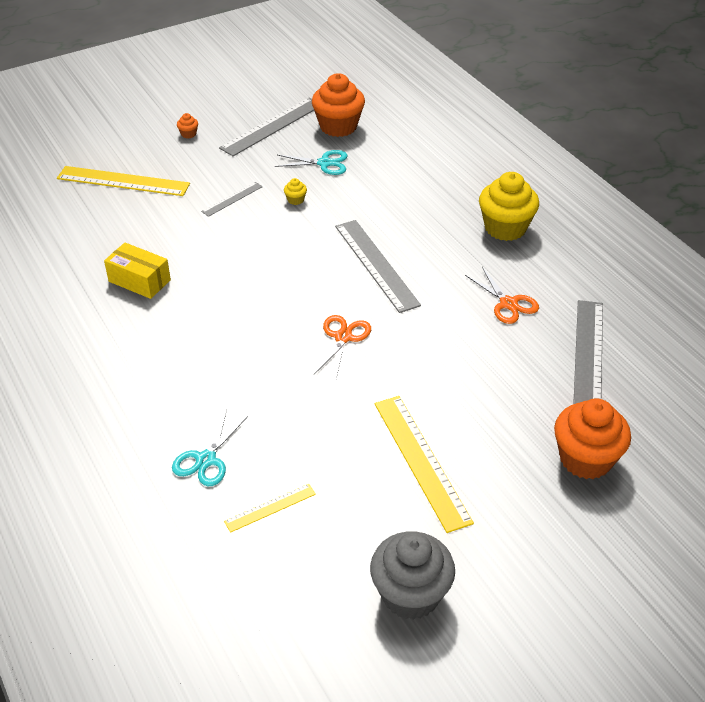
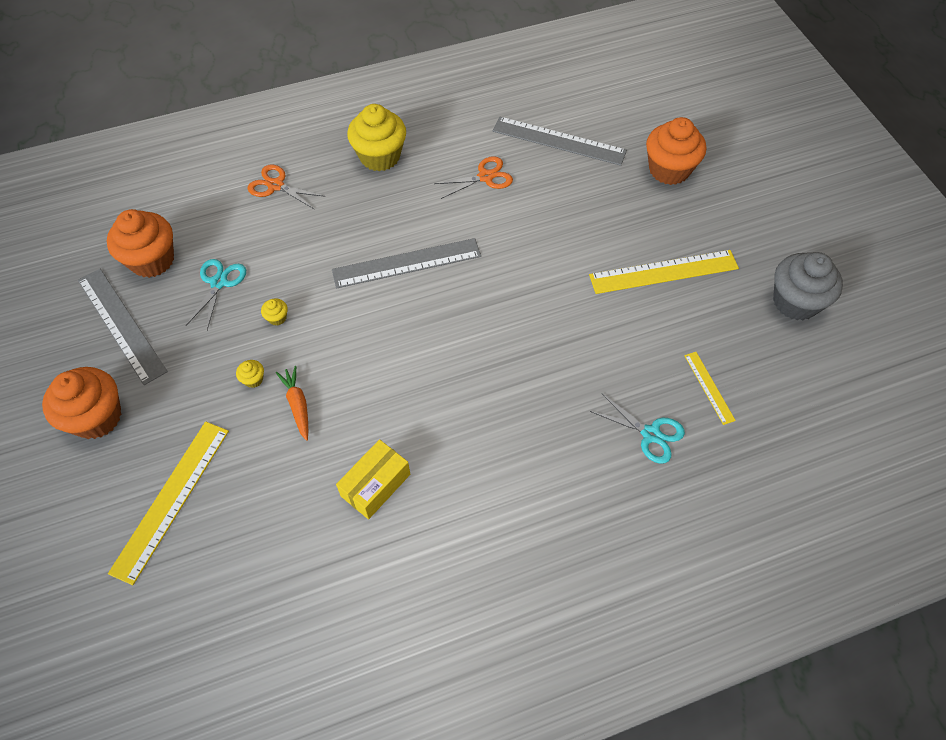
camera: 80 degrees left, 15 degrees up
(188, 134) = (96, 417): orange cupcake -> orange cupcake, size x2.48
(211, 226) = (297, 405): none -> orange carrot
(232, 199) = (253, 379): grey ruler -> yellow cupcake
(343, 337) = (506, 305): orange scissors -> orange scissors (276, 185)

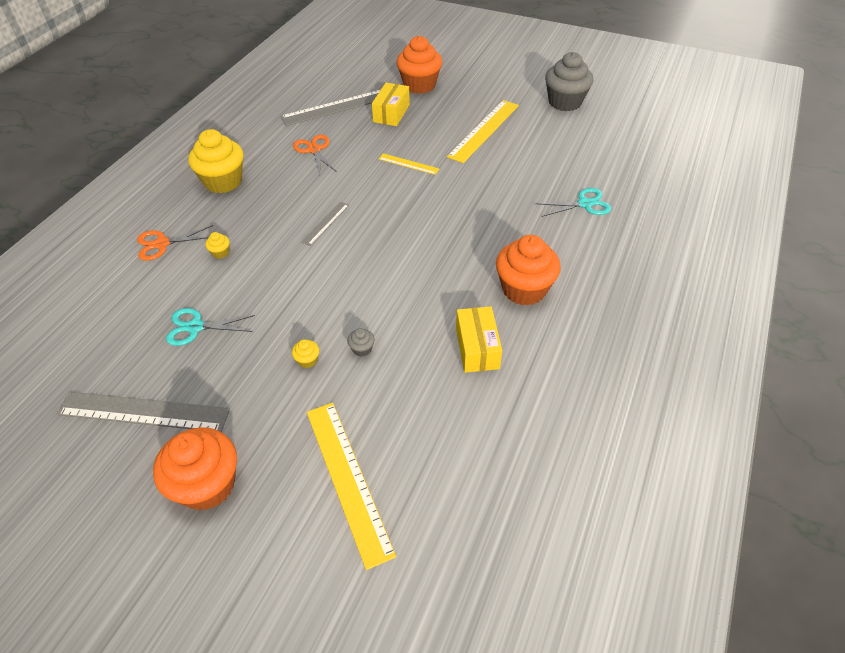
camera: 45 degrees left, 10 degrees down
(152, 260) = (113, 354): orange cupcake -> orange cupcake (524, 289)
(219, 283) = (196, 327): turquoise scissors -> turquoise scissors turned 60 degrees counterclockwise
(277, 318) = (274, 314): yellow cupcake -> yellow cupcake (220, 253)
(297, 405) = (362, 349): orange carrot -> grey cupcake
(406, 263) = (325, 223): grey ruler -> grey ruler, size x0.52
(485, 177) = (314, 150): orange scissors -> orange scissors turned 45 degrees counterclockwise
(600, 185) = (391, 113): none -> yellow box
(709, 387) = (580, 164): yellow ruler -> yellow ruler (408, 164)

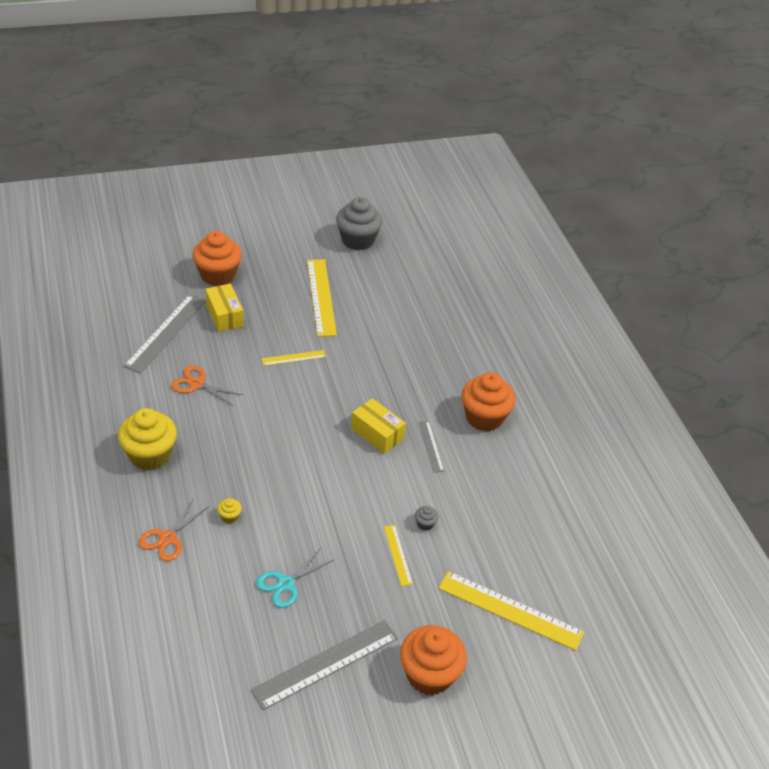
camera: 45 degrees left, 5 degrees down
(307, 360) = (397, 555): yellow cupcake -> yellow ruler
(325, 223) = (286, 444): grey ruler -> grey ruler (430, 446)
(477, 348) = (497, 477): yellow box -> yellow box (377, 434)
(584, 204) = (459, 328): turquoise scissors -> none

